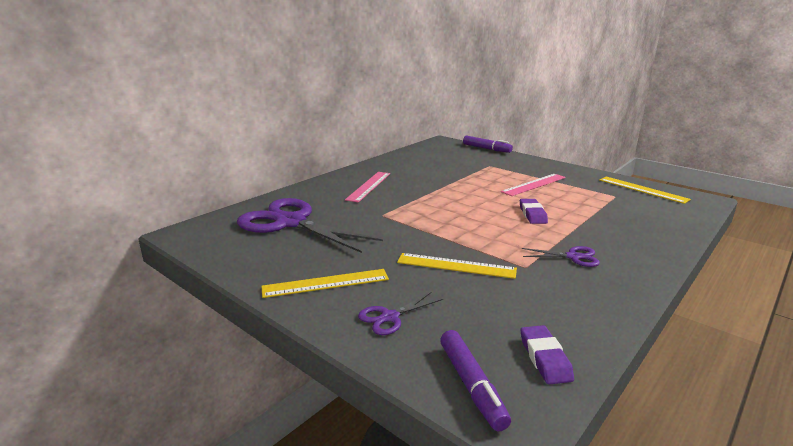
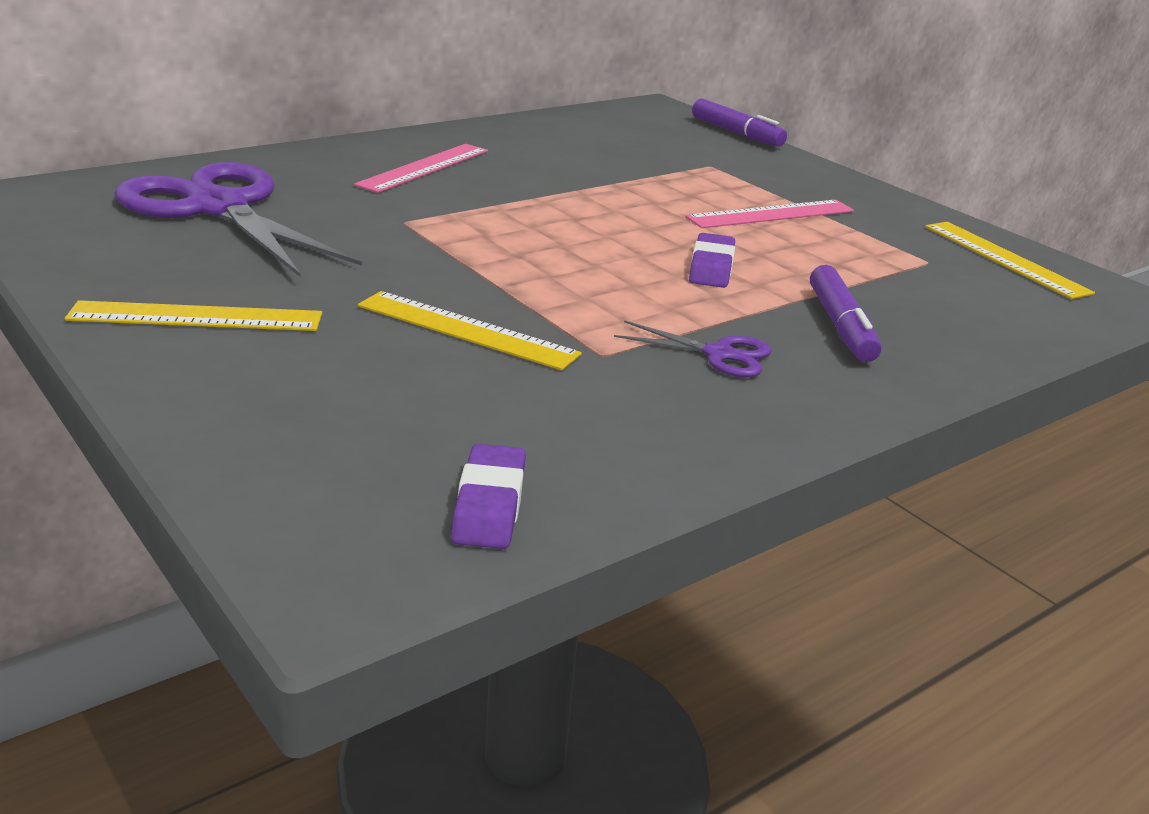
camera: 10 degrees right, 5 degrees up
(390, 317) = (264, 390): purple scissors -> none
(471, 385) = (314, 518): purple marker -> purple marker (841, 326)

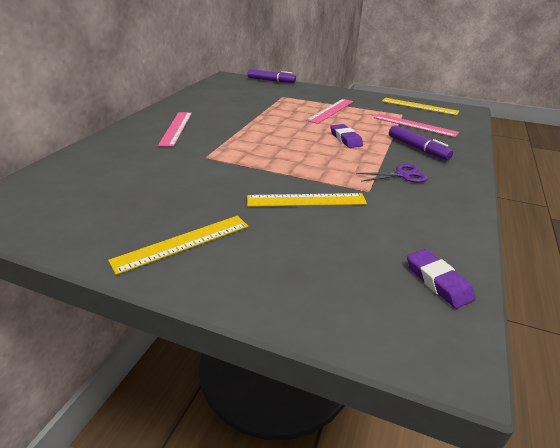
camera: 30 degrees left, 5 degrees up
(218, 208) = (108, 178): purple scissors -> none
(919, 287) = (414, 125): none -> pink ruler

